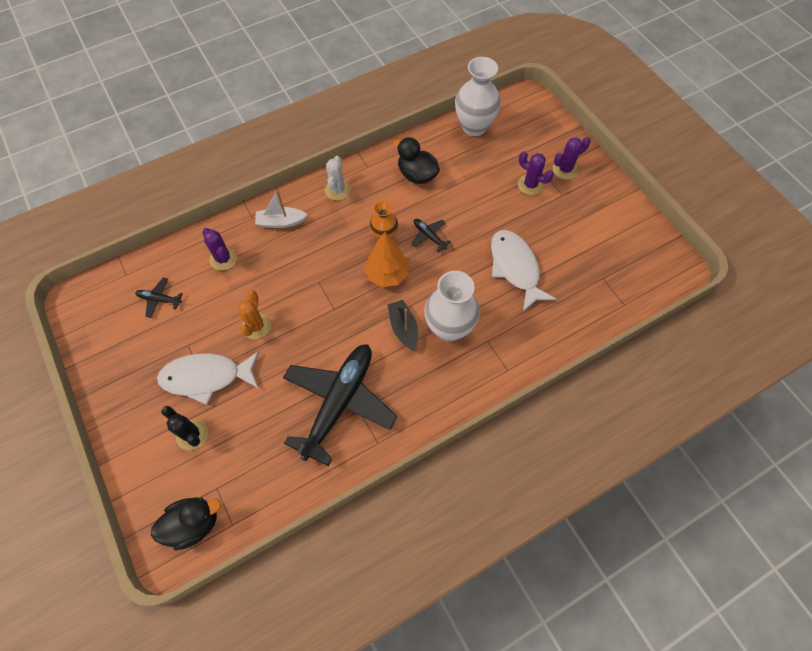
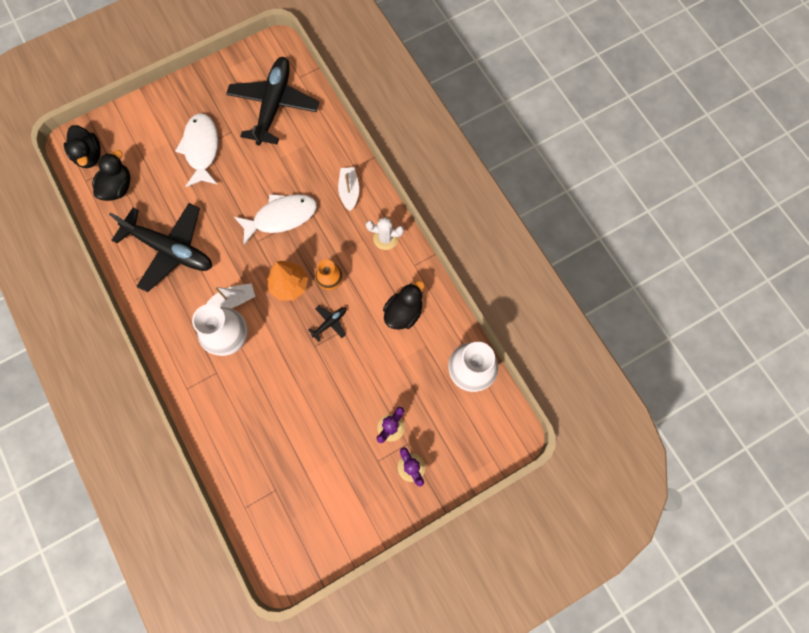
camera: 90 degrees right, 10 degrees up
(159, 299) = (274, 105): black plane -> black plane, size x2.47
(192, 435) = (155, 145): black cactus -> none
(223, 259) = (311, 148): purple cactus -> none
(247, 477) = (118, 187): none -> black duck
(256, 326) = (244, 181): orange cactus -> none
(403, 328) = (234, 300): black boat -> white boat
(515, 268) = (291, 403): white fish -> white fish (281, 217)

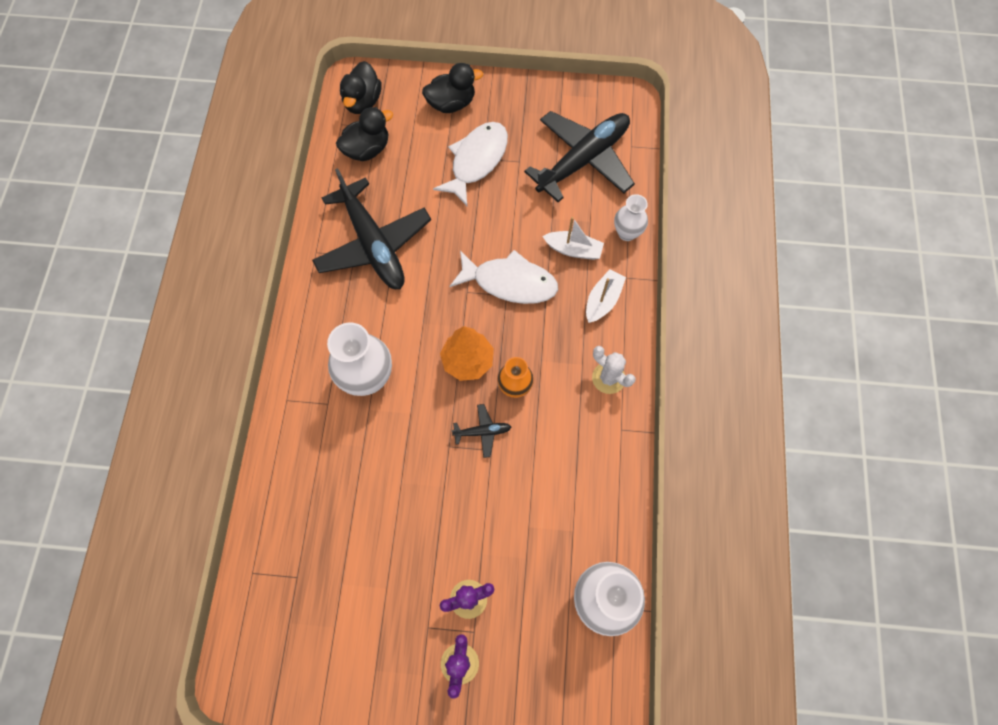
camera: 35 degrees right, 5 degrees down
(234, 300) = (399, 338): white boat -> white boat (573, 250)
(335, 137) = (627, 233): none -> white vase
(403, 312) = (572, 476): black duck -> black duck (451, 103)

